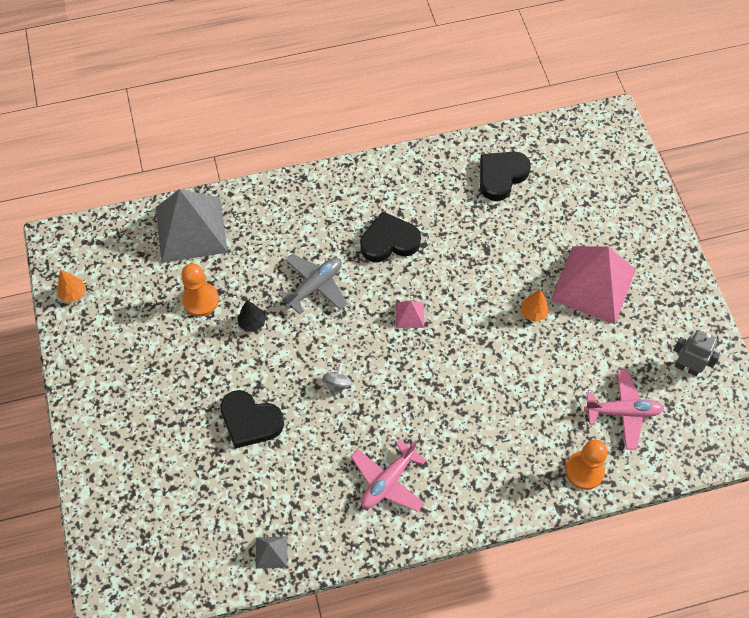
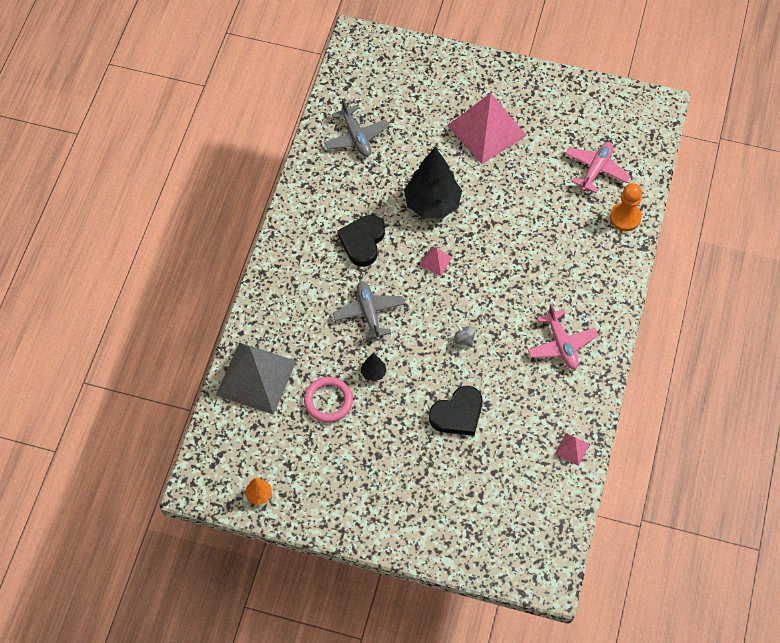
camera: 60 degrees left, 0 degrees up
(200, 300) = (328, 401): orange pawn -> pink ring
(271, 552) = (572, 449): grey pyramid -> pink pyramid
(472, 279) = (432, 204): none -> black tree
(501, 176) = (356, 137): black heart -> grey plane
(533, 313) = (485, 180): orange tree -> none
(686, 367) = (586, 112): grey robot -> none

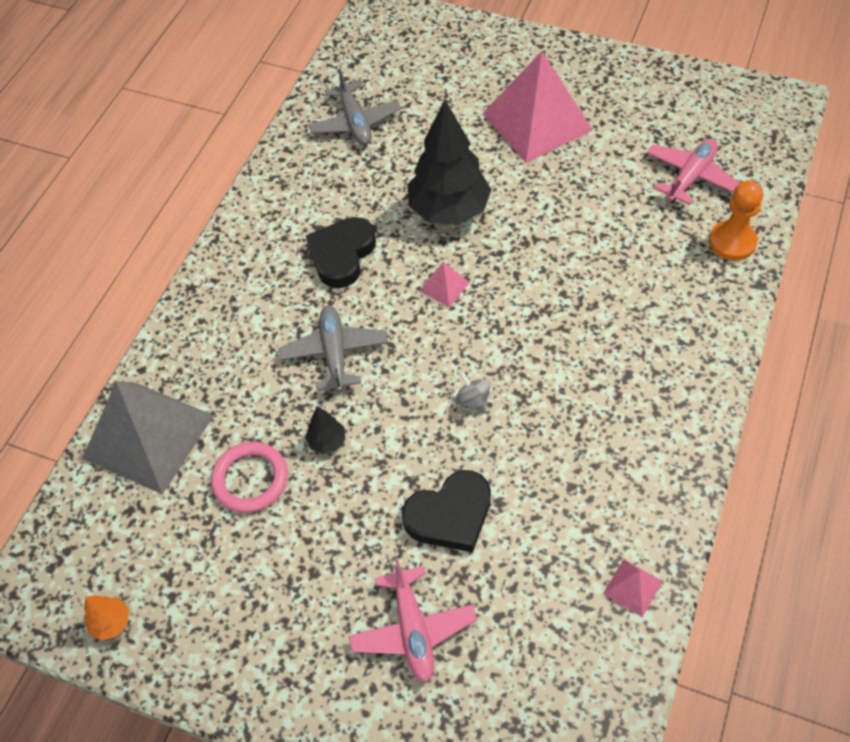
camera: 10 degrees right, 5 degrees down
(561, 344) = (625, 418): pink plane -> pink plane (413, 629)

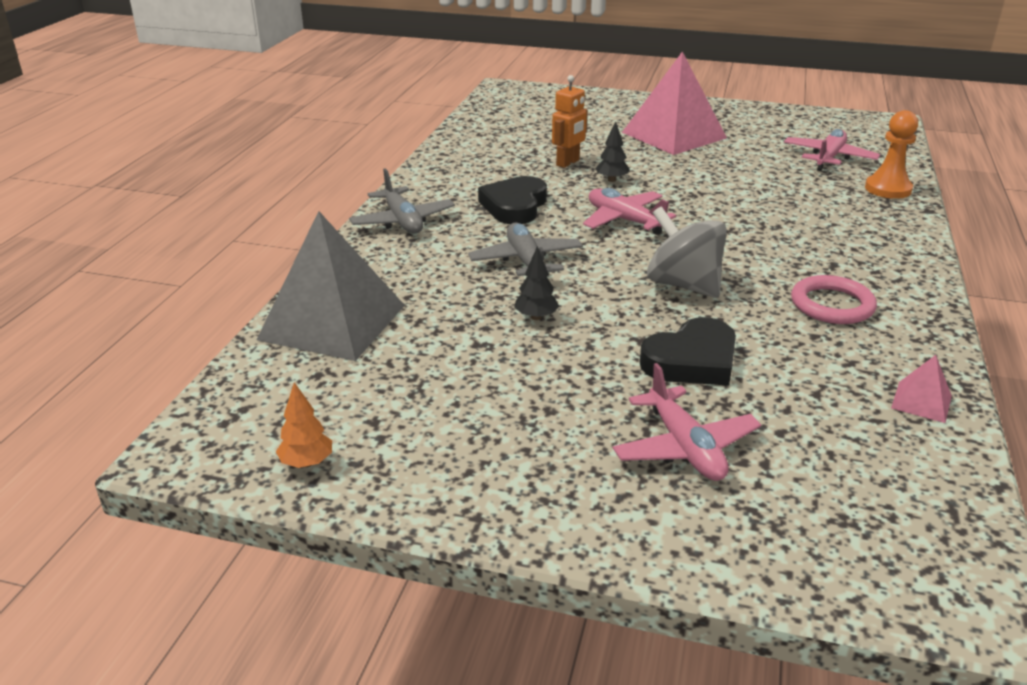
camera: 10 degrees left, 25 degrees down
(250, 479) = (456, 346): pink ring -> pink ring (832, 305)
(355, 122) = (504, 139): grey plane -> grey plane (402, 221)
(411, 174) = (568, 163): none -> orange robot
(444, 286) = (624, 220): pink pyramid -> pink plane
(449, 210) = (611, 180): black tree -> black tree, size x0.42
(473, 400) = (683, 285): grey spinning top -> grey spinning top, size x2.13

